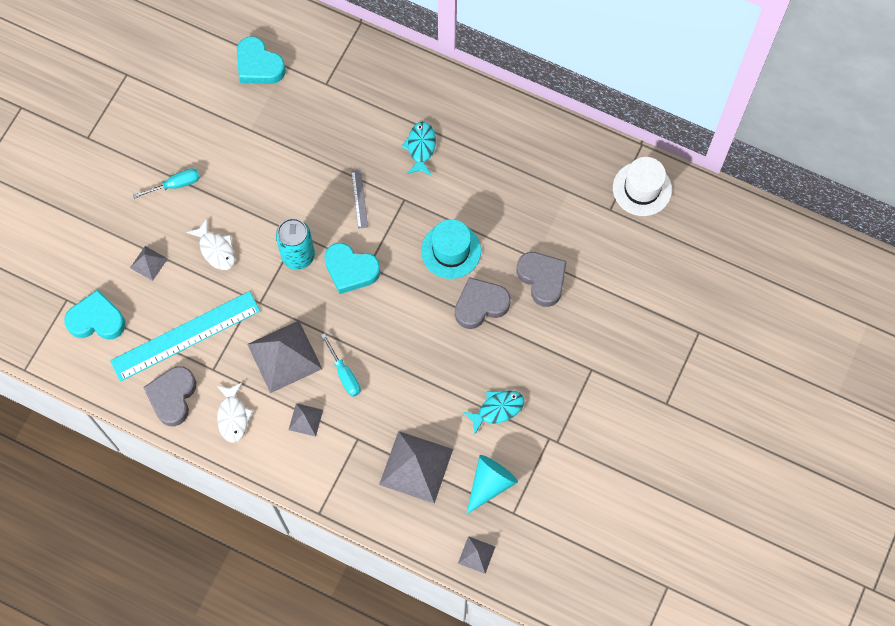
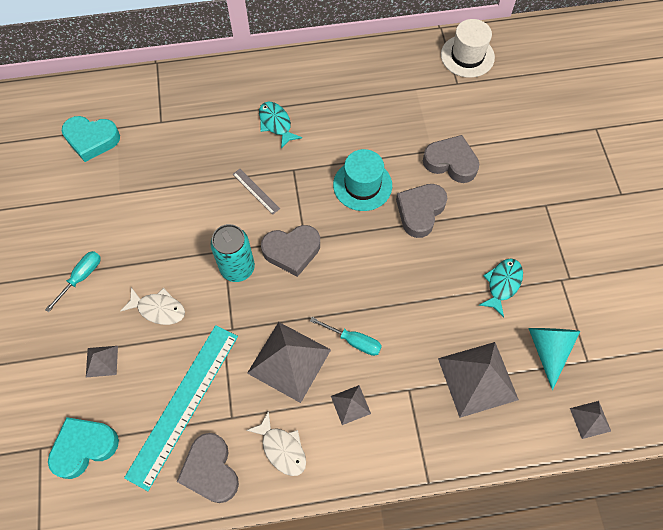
camera: 35 degrees left, 5 degrees down
(351, 270) = (292, 251): turquoise heart -> grey heart

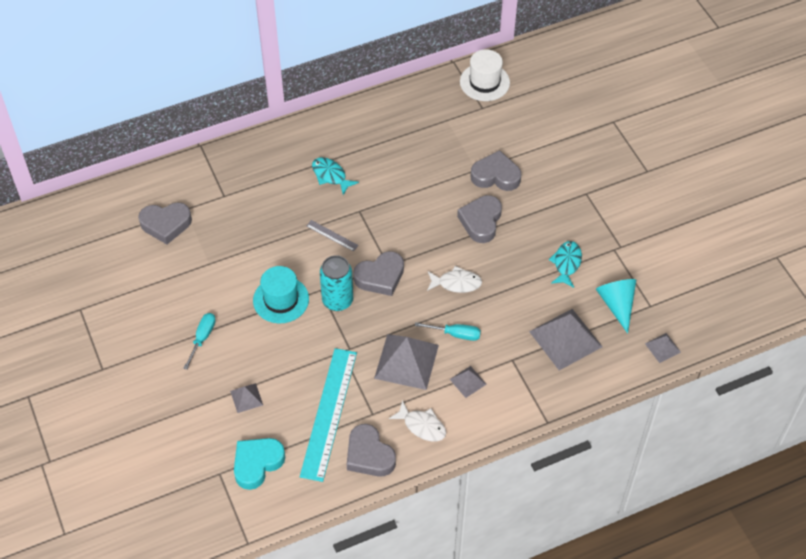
camera: 15 degrees left, 10 degrees down
(92, 140) = (166, 224): turquoise heart -> grey heart
(158, 309) = (280, 347): white fish -> white fish (456, 283)
(362, 185) = (424, 210): turquoise hat -> turquoise hat (281, 300)

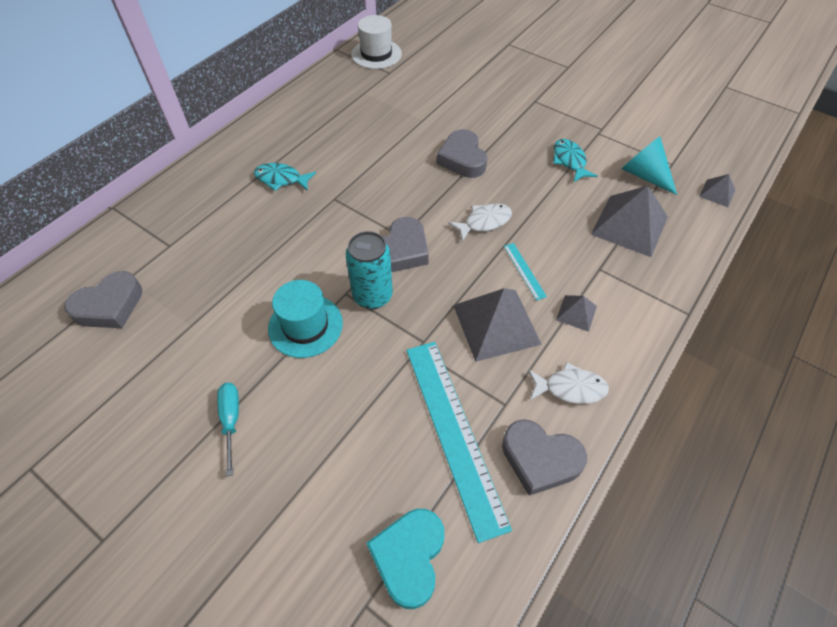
camera: 30 degrees left, 0 degrees up
(246, 398) = (336, 469): grey pyramid -> none
(332, 235) = (320, 233): grey ruler -> none
(456, 334) = (524, 271): turquoise screwdriver -> turquoise ruler
(496, 176) = (444, 117): grey heart -> none

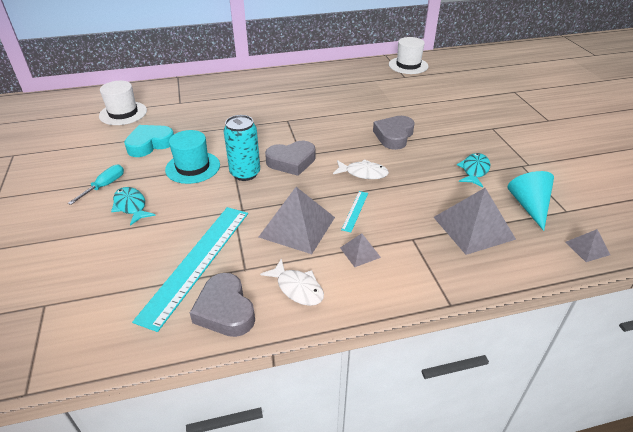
camera: 40 degrees right, 15 degrees down
(109, 306) = (123, 113): grey heart -> white hat
(281, 179) = (271, 99): turquoise fish -> turquoise fish (131, 206)
(409, 557) = (92, 301): turquoise heart -> turquoise heart (150, 144)

